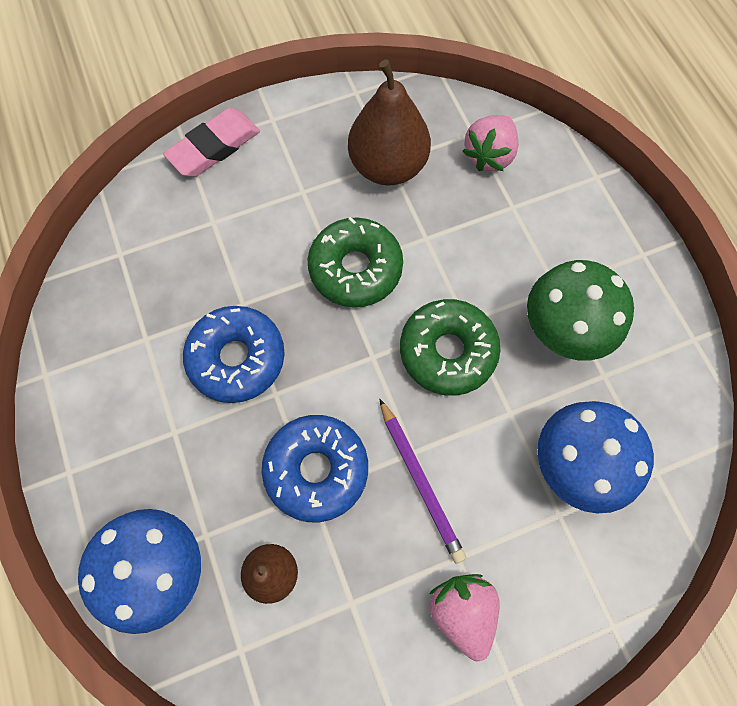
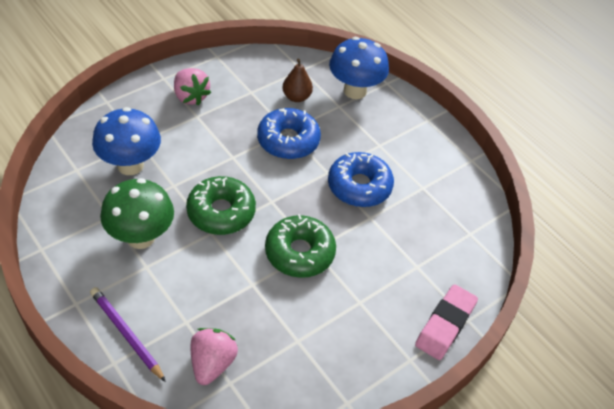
camera: 160 degrees right, 20 degrees down
(388, 166) = (297, 336): brown pear -> none
(420, 481) = (225, 144): purple pencil -> purple pencil (126, 334)

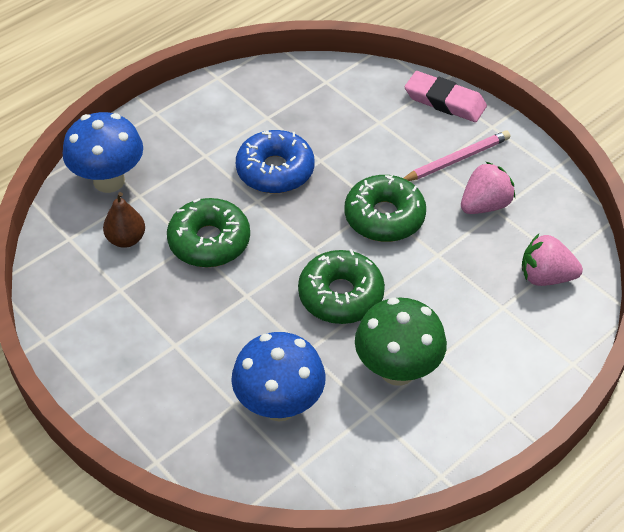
camera: 90 degrees left, 0 degrees up
(126, 334) = (534, 358): purple pencil -> none
(190, 97) = (136, 357): pink strawberry -> pink strawberry (485, 205)
(288, 140) = (209, 241): blue donut -> green donut
(365, 320) = (456, 159): none -> pink pencil

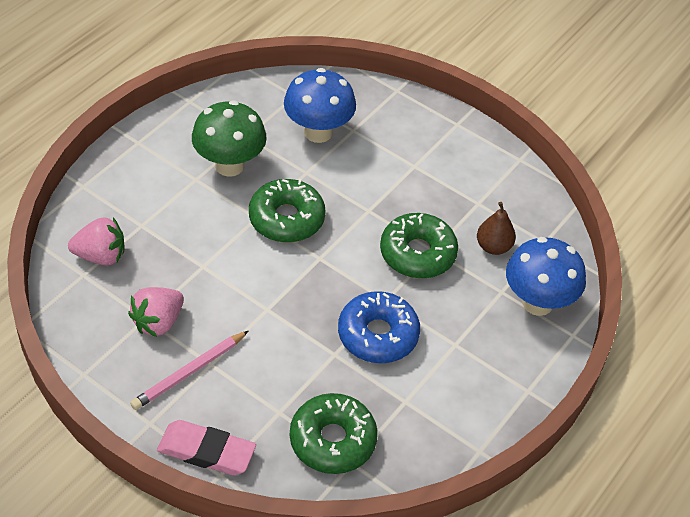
camera: 165 degrees right, 0 degrees up
(384, 217) = (258, 297): green donut -> green donut (332, 440)

